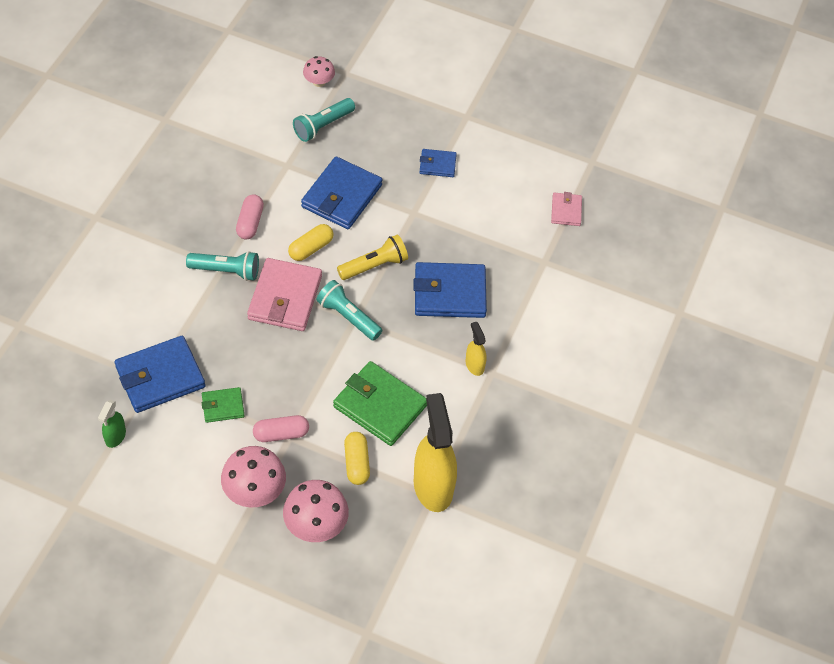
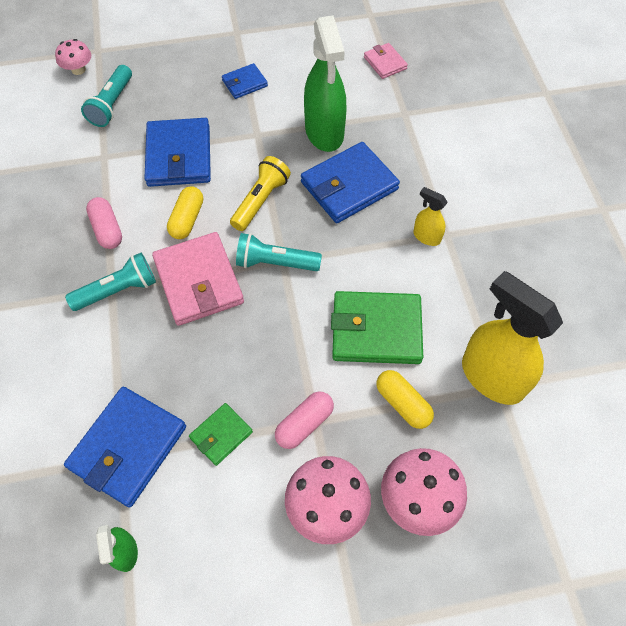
camera: 30 degrees left, 5 degrees up
(466, 241) = (324, 132): none -> green spray bottle

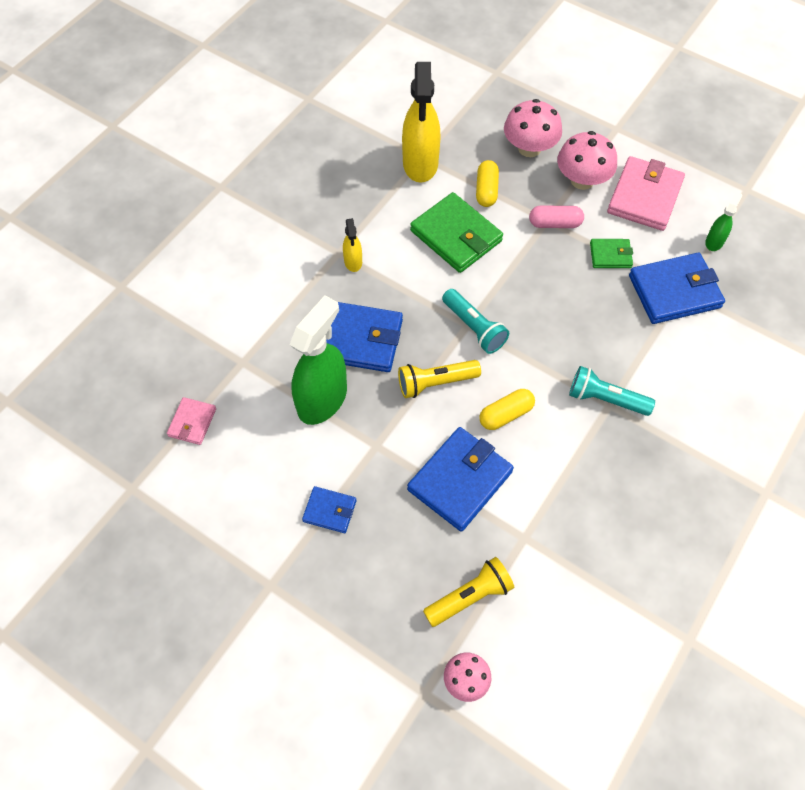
camera: 135 degrees left, 0 degrees up
(107, 229) = (576, 458): pink capsule -> none
(112, 105) = (470, 596): turquoise flashlight -> yellow flashlight
(198, 281) = (541, 358): pink wallet -> pink wallet (644, 197)

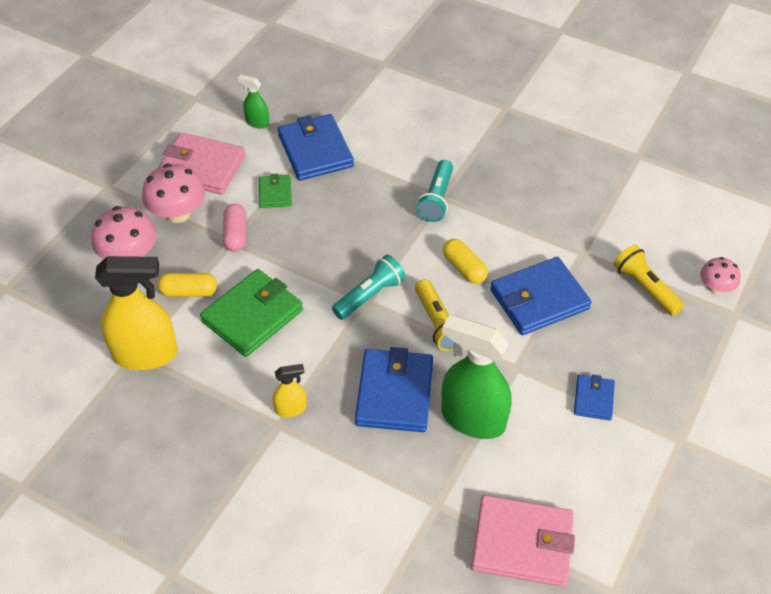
camera: 95 degrees left, 10 degrees down
(192, 422) = (522, 543): pink wallet -> pink wallet, size x1.90
(460, 481) = (539, 299): blue wallet -> blue wallet turned 60 degrees counterclockwise

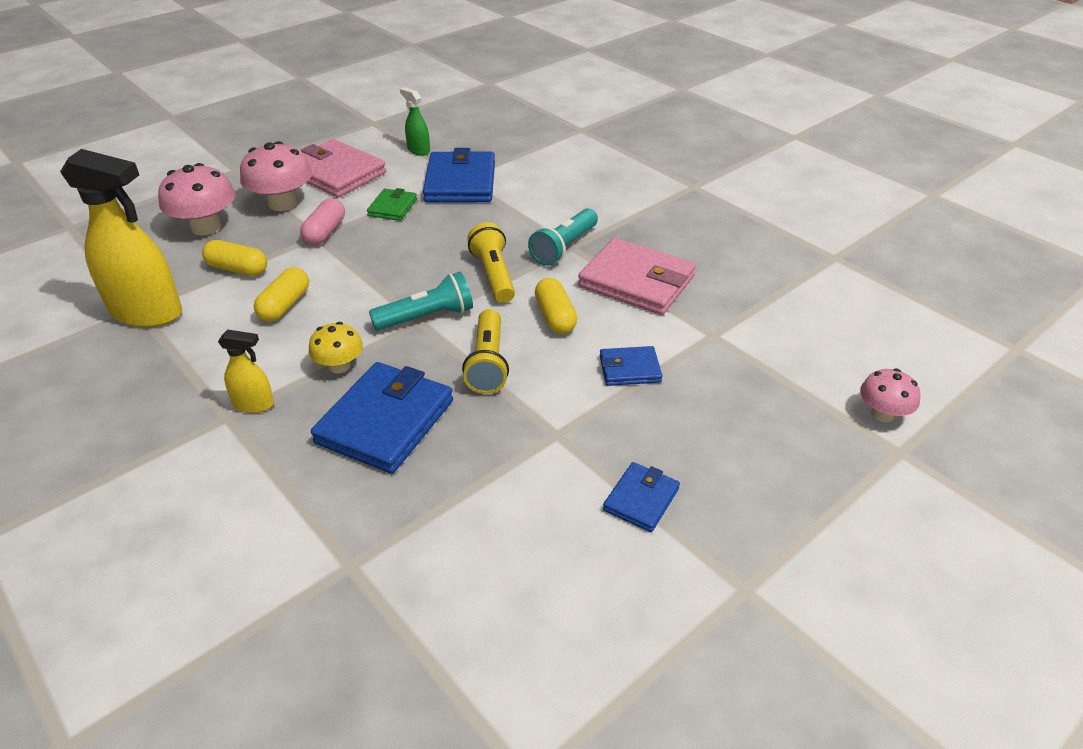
camera: 20 degrees right, 10 degrees down
(253, 316) = (285, 305): green wallet -> yellow capsule
(332, 358) = (339, 366): none -> yellow mushroom
(472, 419) = (463, 477): green spray bottle -> none
(522, 543) = (431, 657): pink wallet -> pink wallet (636, 282)
(539, 299) = (629, 369): blue wallet -> blue wallet, size x0.53
(645, 287) = (779, 390): yellow flashlight -> yellow flashlight (493, 275)

